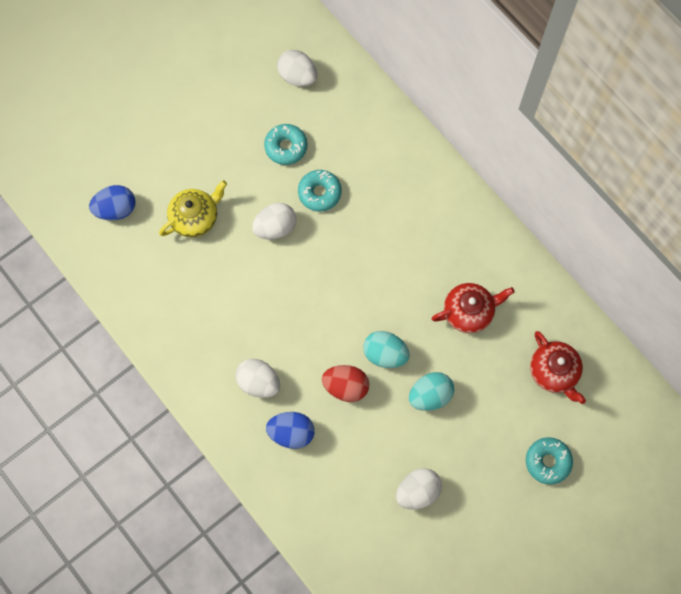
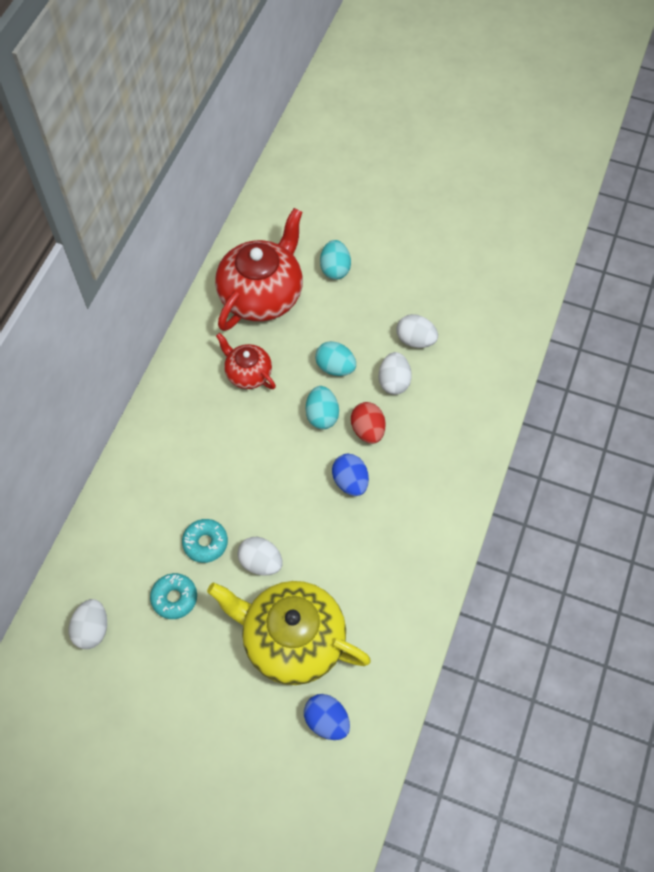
camera: 120 degrees left, 10 degrees down
(195, 217) = (292, 639): yellow teapot -> yellow teapot, size x1.89
(259, 382) = (407, 497): white egg -> white egg (394, 382)
(291, 433) = (432, 450): blue egg -> blue egg (350, 482)
(547, 461) = (335, 269): turquoise donut -> turquoise egg
(554, 372) = (262, 294): red teapot -> red teapot, size x1.89

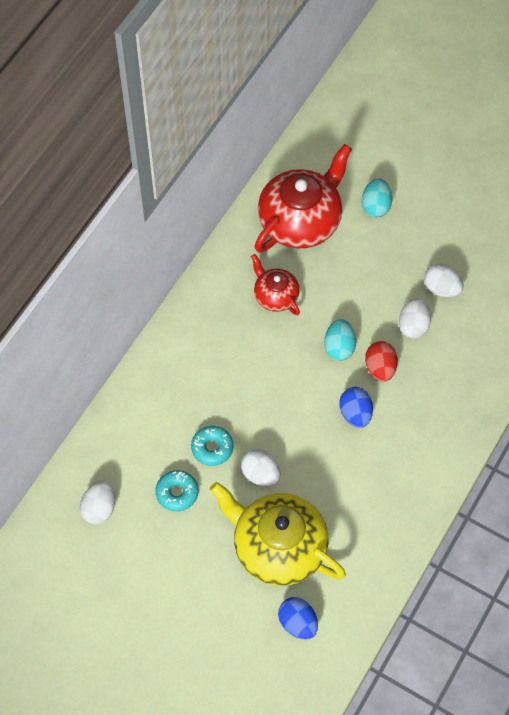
camera: 10 degrees right, 0 degrees up
(335, 367) = (359, 303): turquoise egg -> none

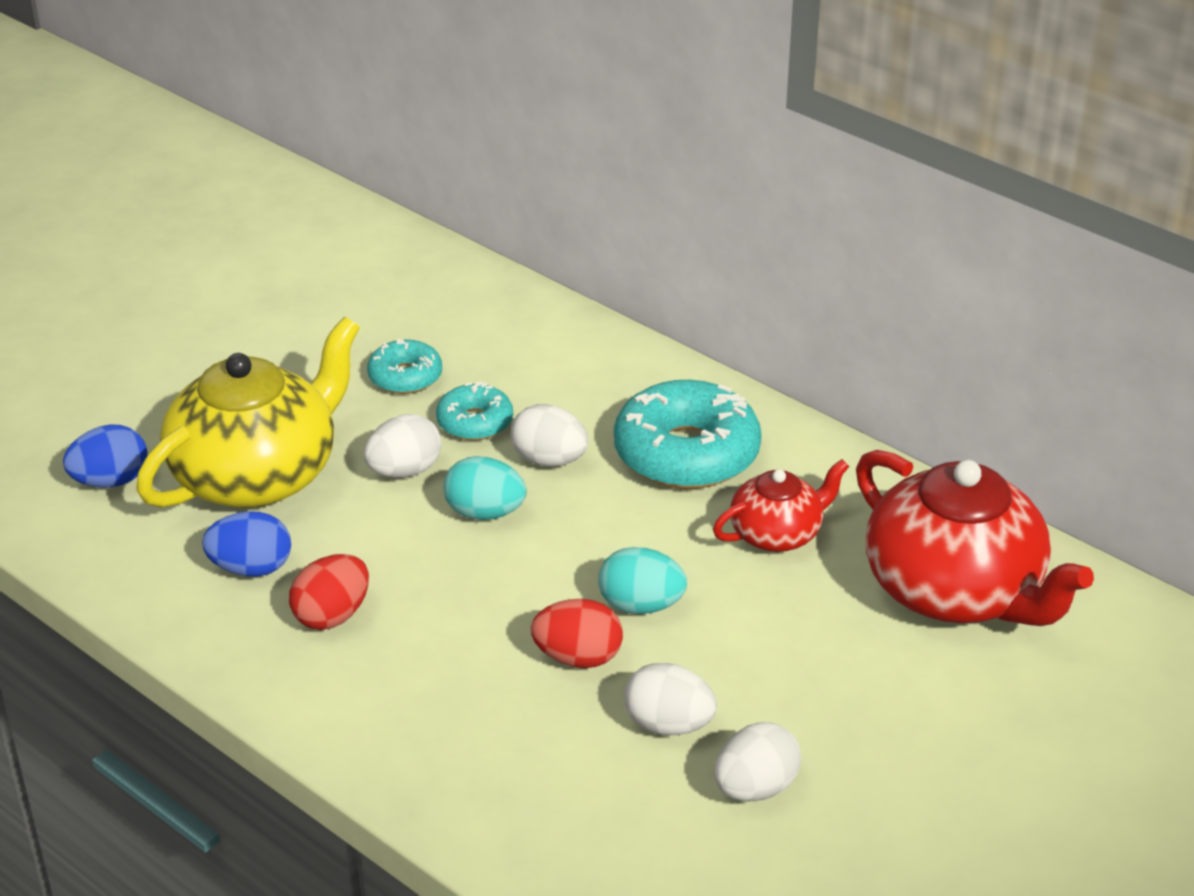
camera: 100 degrees right, 25 degrees down
(99, 508) = (410, 299): white egg -> white egg (549, 460)
(220, 343) = (686, 453): none -> turquoise donut
(355, 414) = (486, 607): blue egg -> blue egg (251, 568)
(375, 206) = (989, 713): turquoise egg -> turquoise egg (485, 513)
(377, 481) = (332, 615): none -> red egg

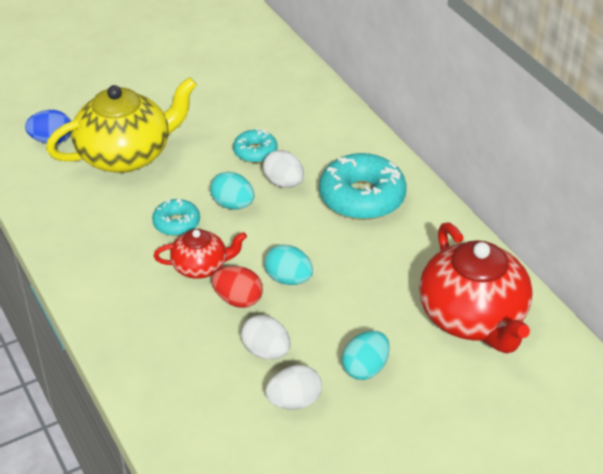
camera: 20 degrees right, 5 degrees up
(251, 568) = (95, 205): blue egg -> none
(332, 615) = (122, 242): red egg -> none
(404, 471) = (203, 171): white egg -> none
(405, 377) = (232, 117): turquoise donut -> turquoise donut (176, 223)
(777, 534) = (388, 257): red teapot -> red teapot (201, 266)
(836, 709) = (365, 368): none -> turquoise egg

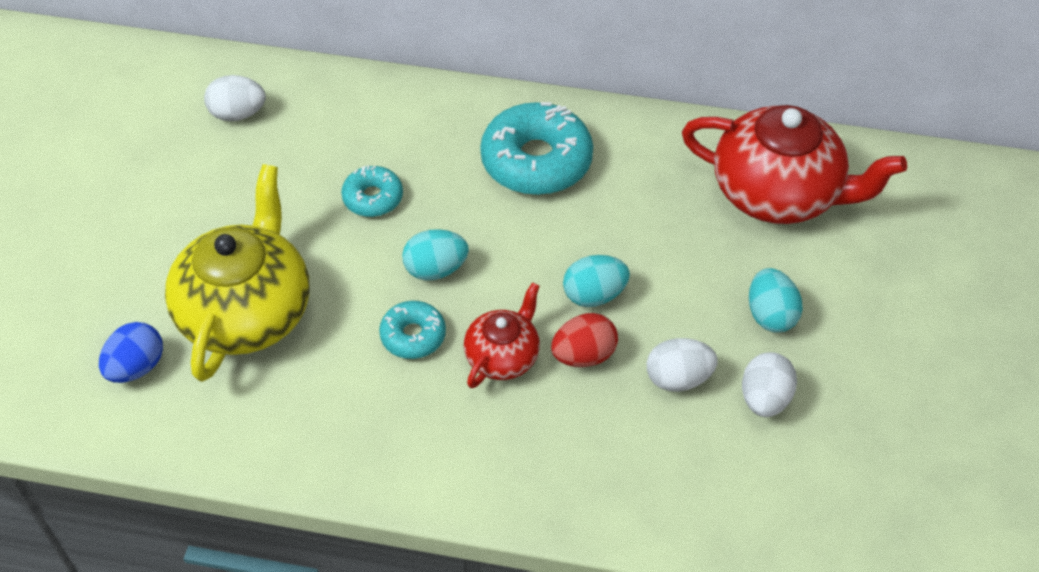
camera: 50 degrees left, 10 degrees up
(283, 183) = (448, 207): white egg -> white egg (238, 114)

